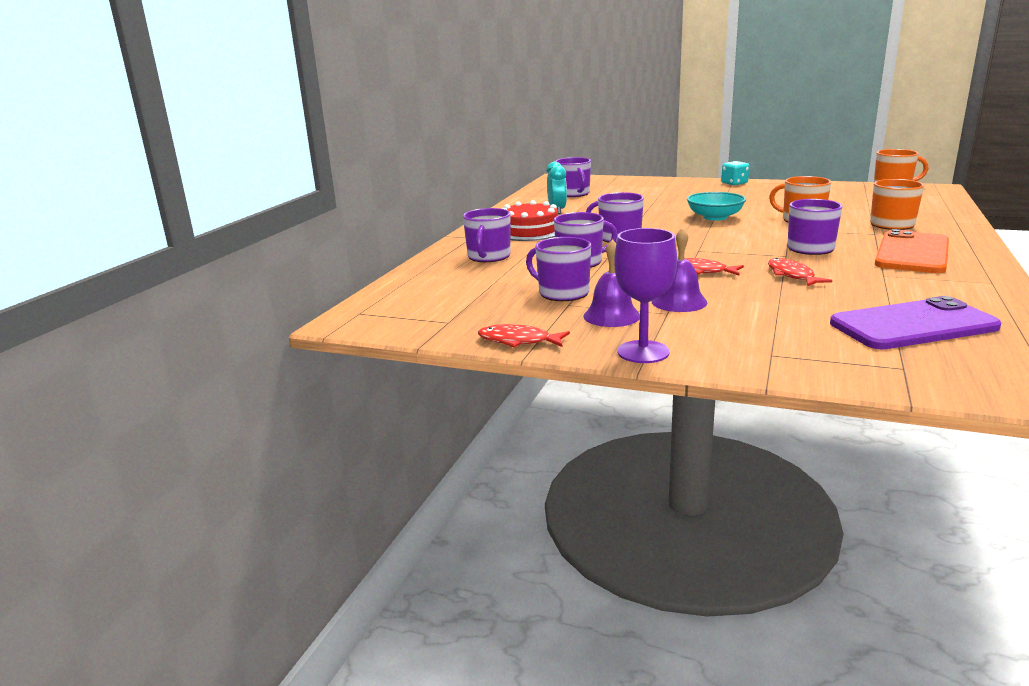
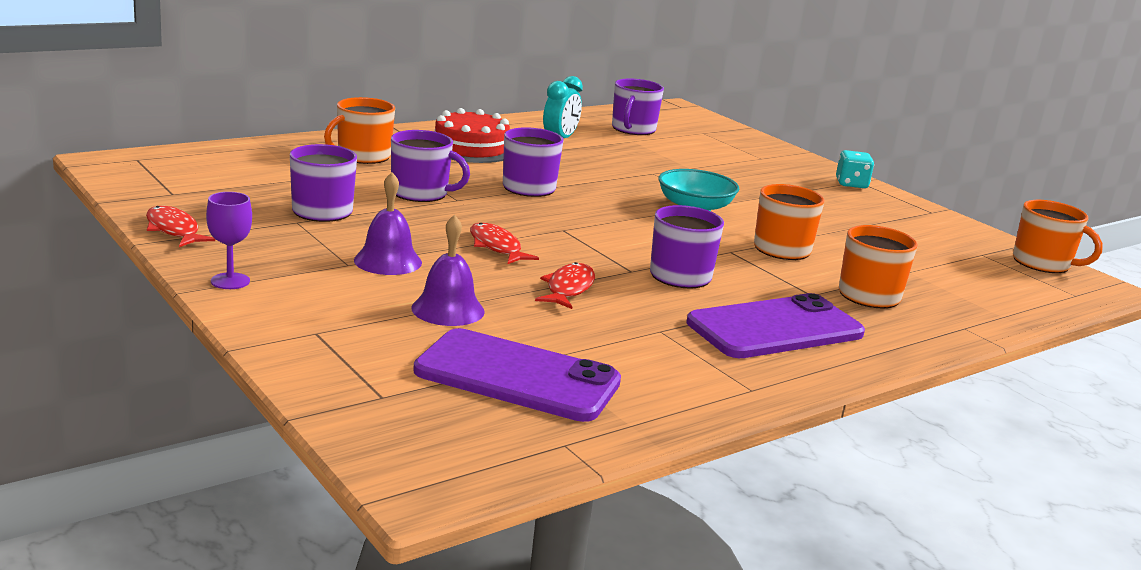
camera: 30 degrees right, 0 degrees up
(488, 257) = (362, 156): purple mug -> orange mug
(611, 316) = (298, 245): purple bell -> purple bell (448, 309)
(643, 352) = (230, 281): purple goblet -> purple goblet, size x0.65
(912, 253) = (775, 328): orange phone -> purple phone

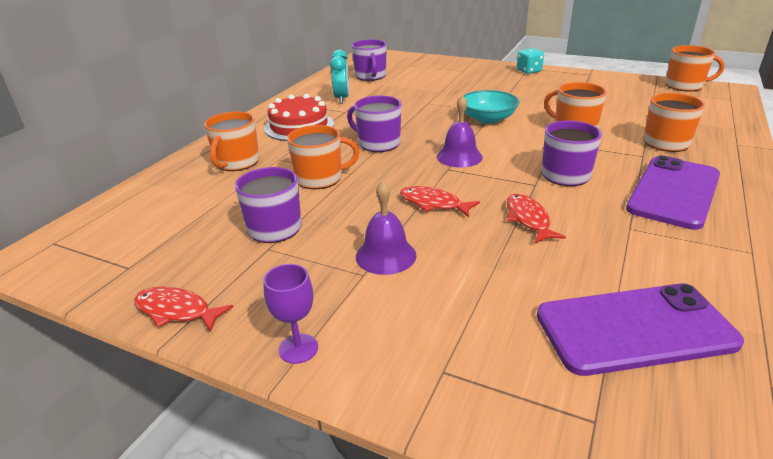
camera: 25 degrees left, 10 degrees up
(421, 193) = (320, 178): purple mug -> orange mug
(448, 309) = (492, 283): purple bell -> purple bell (459, 157)

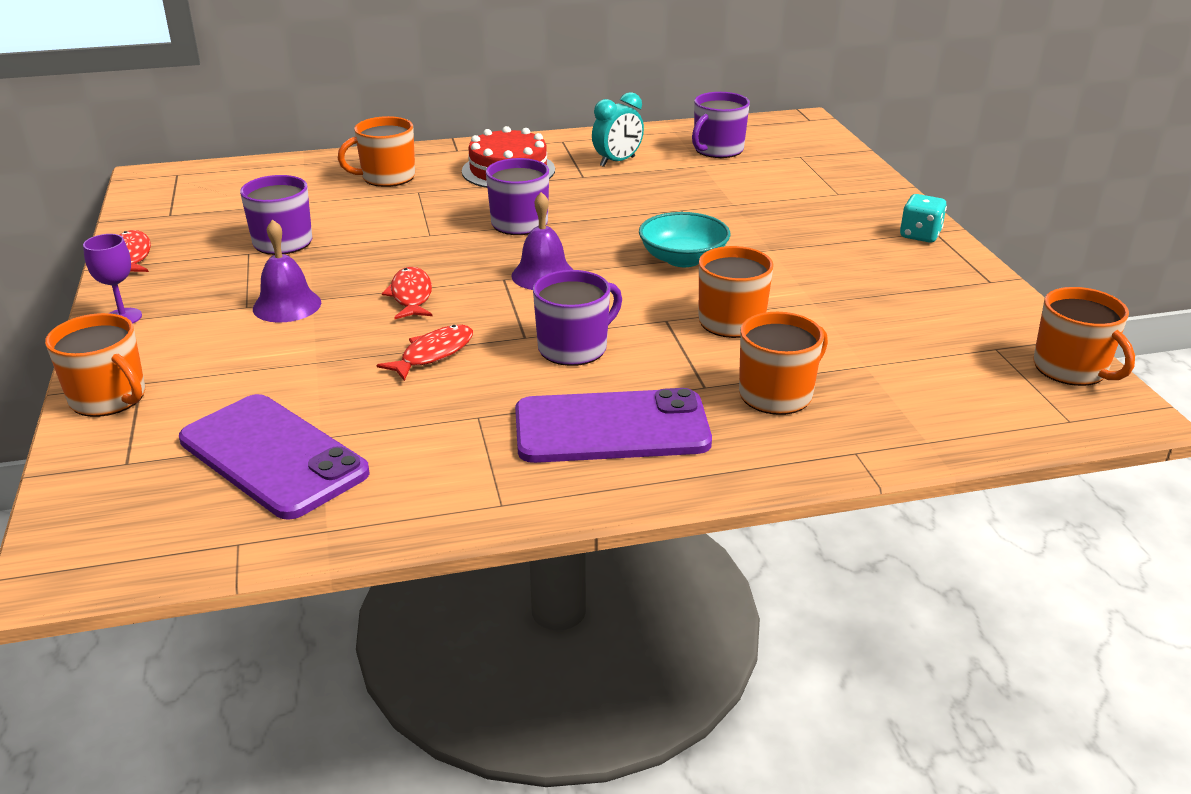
camera: 50 degrees right, 0 degrees up
(320, 178) = (400, 225): orange mug -> orange mug (109, 398)

